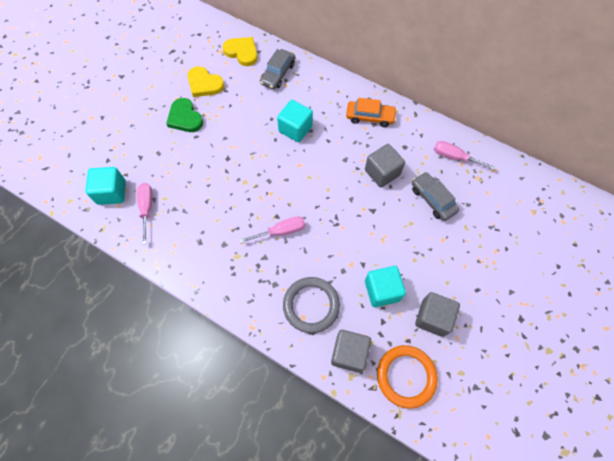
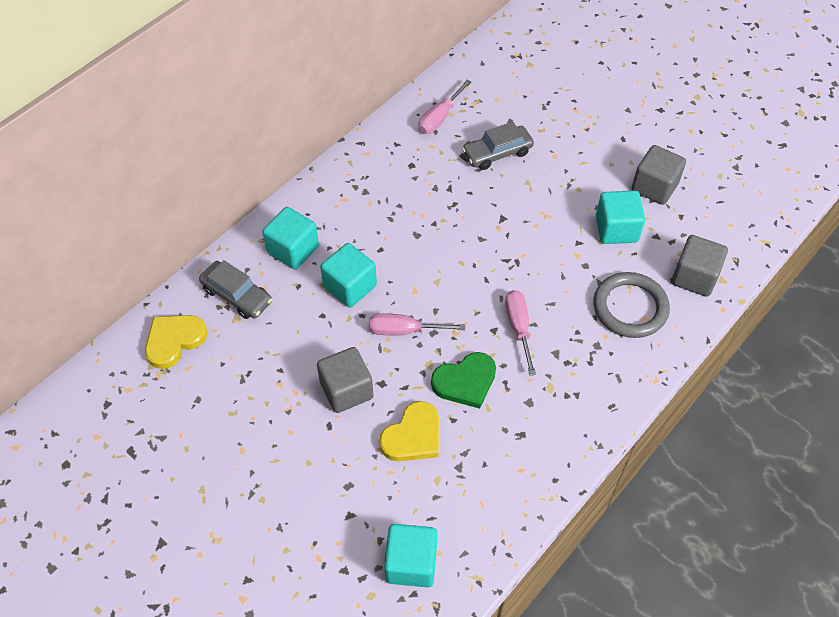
camera: 80 degrees left, 10 degrees down
(147, 208) = (451, 507): pink screwdriver -> pink screwdriver (404, 330)
(185, 118) = (287, 439): green heart -> green heart (465, 382)
(204, 84) = (224, 404): yellow heart -> yellow heart (413, 436)
(317, 94) = (293, 250): none -> turquoise cube
(370, 117) = (352, 193): orange car -> none
(382, 172) = (447, 197): grey cube -> grey cube (346, 390)
(406, 376) = (723, 226): orange ring -> none

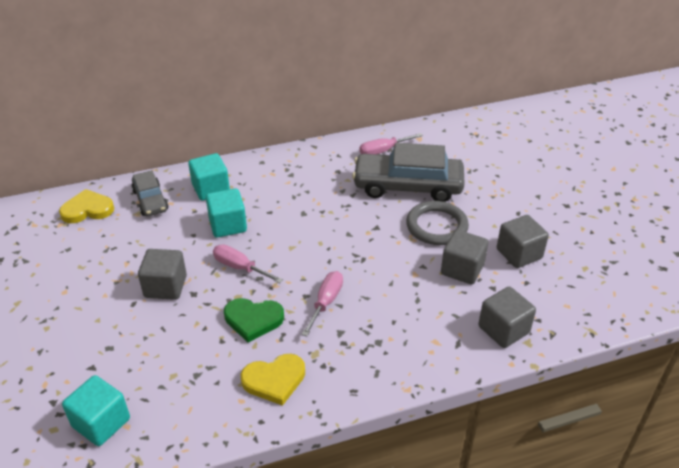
camera: 30 degrees right, 15 degrees down
(413, 436) = (183, 337): yellow heart -> yellow heart (274, 380)
(497, 153) = (408, 186): grey car -> grey car, size x1.82
(616, 229) = (462, 269): turquoise cube -> grey cube
(630, 307) = (428, 327): grey ring -> grey ring (436, 226)

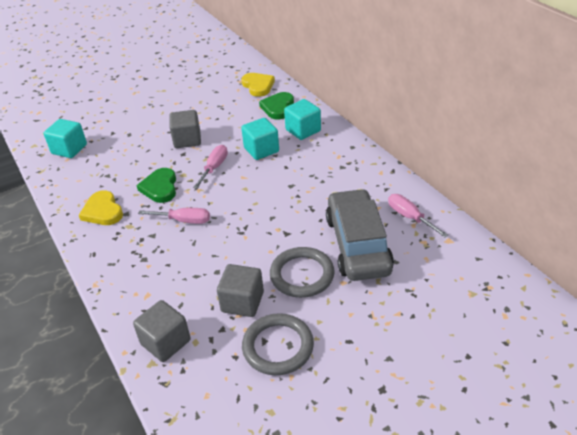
camera: 80 degrees right, 0 degrees up
(150, 200) = (278, 107): grey car -> green heart
(519, 254) = (278, 346): grey cube -> grey ring

